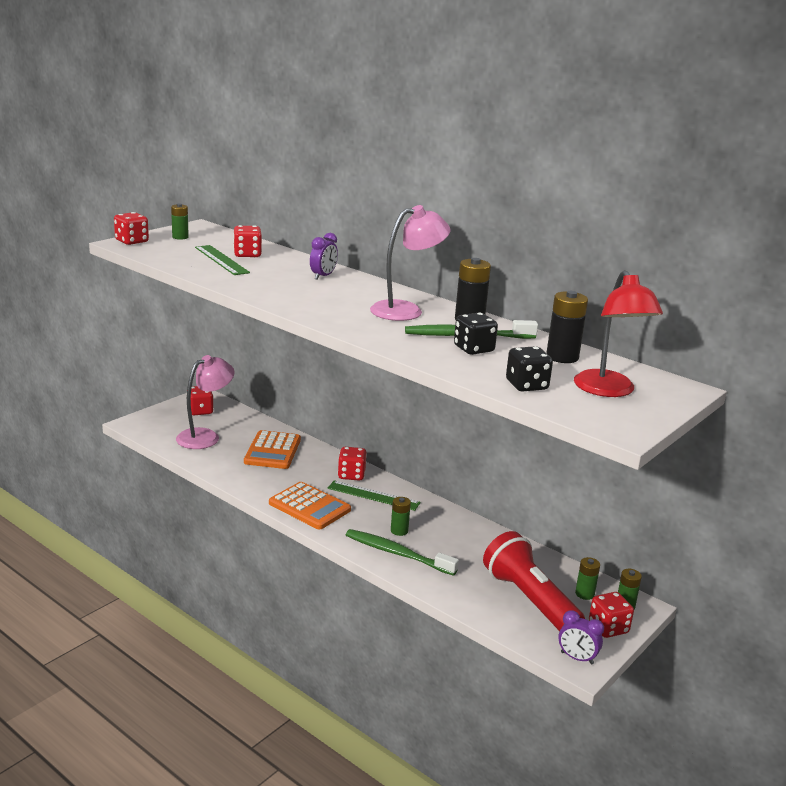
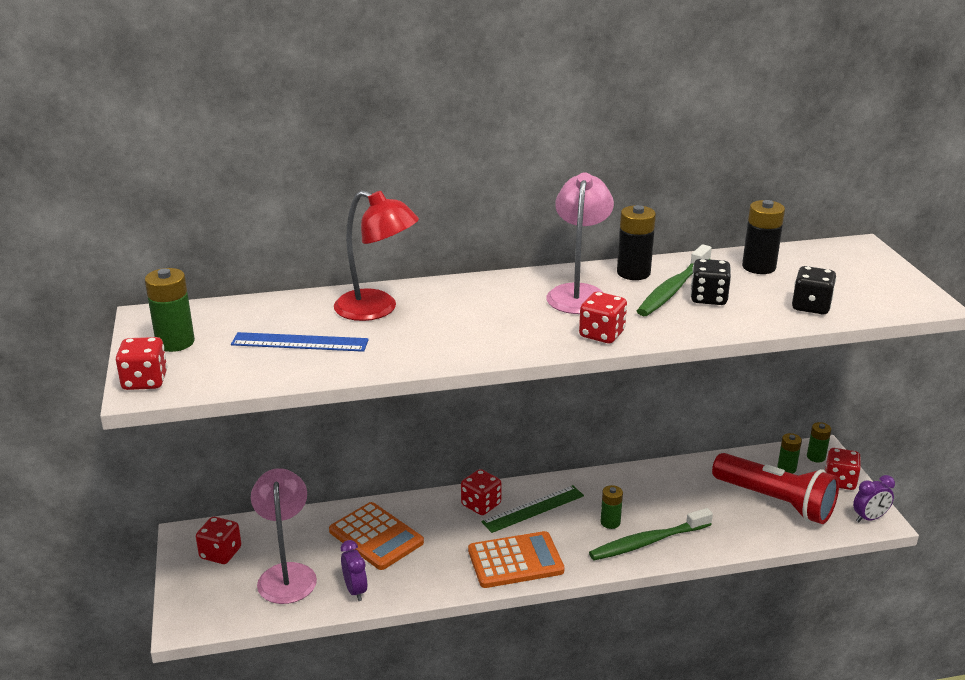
camera: 50 degrees left, 5 degrees up
(180, 237) = (175, 342): green battery -> green battery, size x1.57
(221, 260) = (300, 342): green ruler -> blue ruler
(247, 254) = (301, 320): red dice -> red dice (601, 334)
(323, 276) = (430, 301): purple clock -> purple clock (355, 590)
(529, 600) = (775, 501): red flashlight -> red flashlight turned 150 degrees counterclockwise
(608, 390) = (845, 277): red lamp -> red lamp (377, 309)

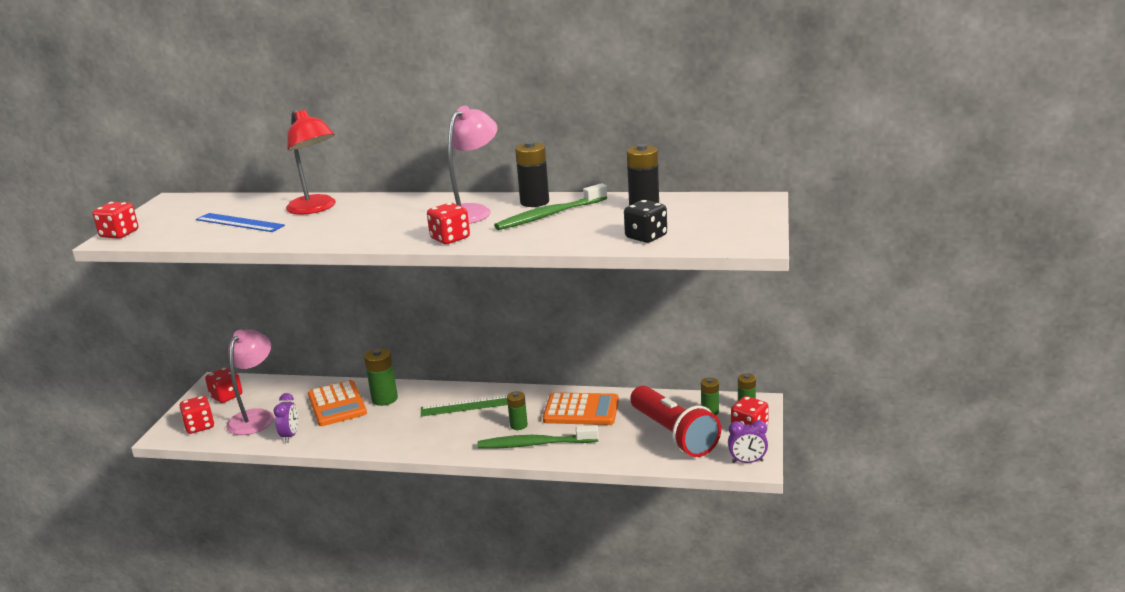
camera: 25 degrees right, 5 degrees down
(175, 342) = (166, 215): green battery -> green battery (384, 399)
(481, 505) = (432, 396): red dice -> red dice (200, 426)
(515, 561) = (420, 438): orange calculator -> orange calculator (581, 410)
(708, 298) = (569, 223): black dice -> none

